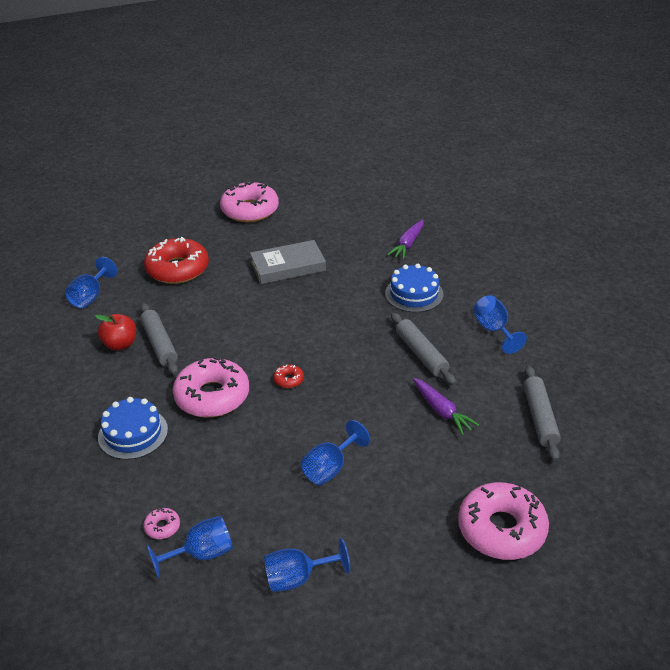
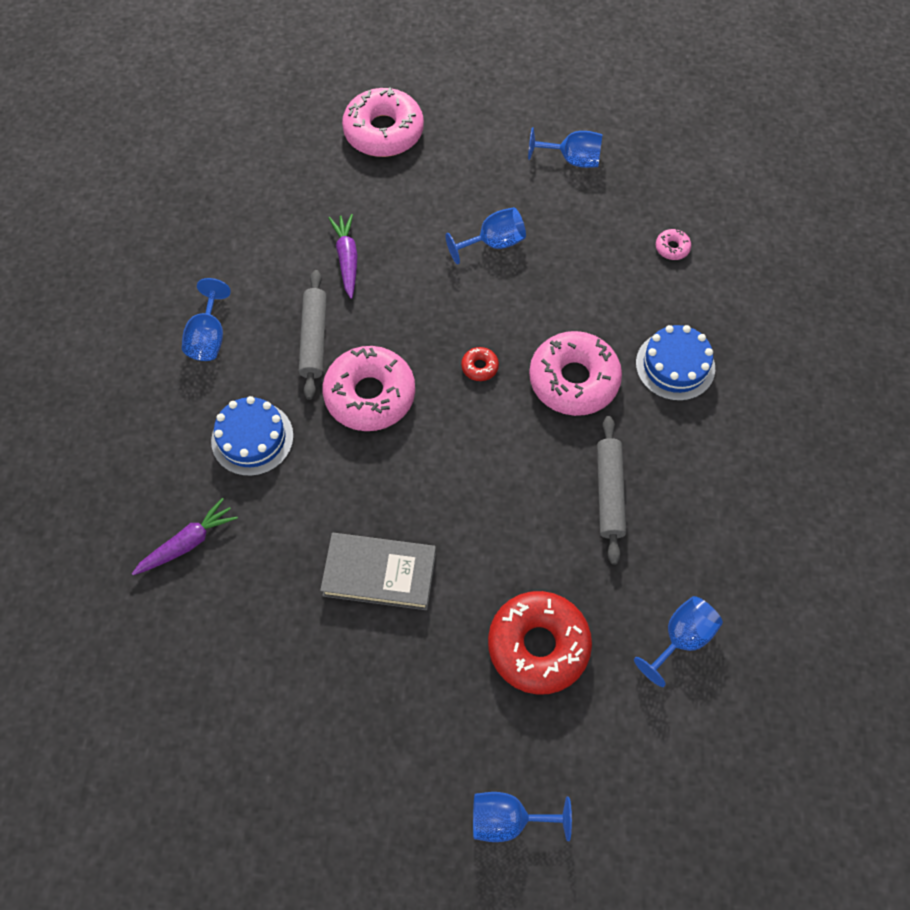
camera: 155 degrees left, 25 degrees up
(120, 344) = (659, 515): red apple -> none
(201, 554) = (645, 210): blue goblet -> blue goblet (508, 819)
(250, 210) = (365, 760): pink donut -> pink donut (370, 395)
(539, 418) = (261, 213): grey rolling pin -> none

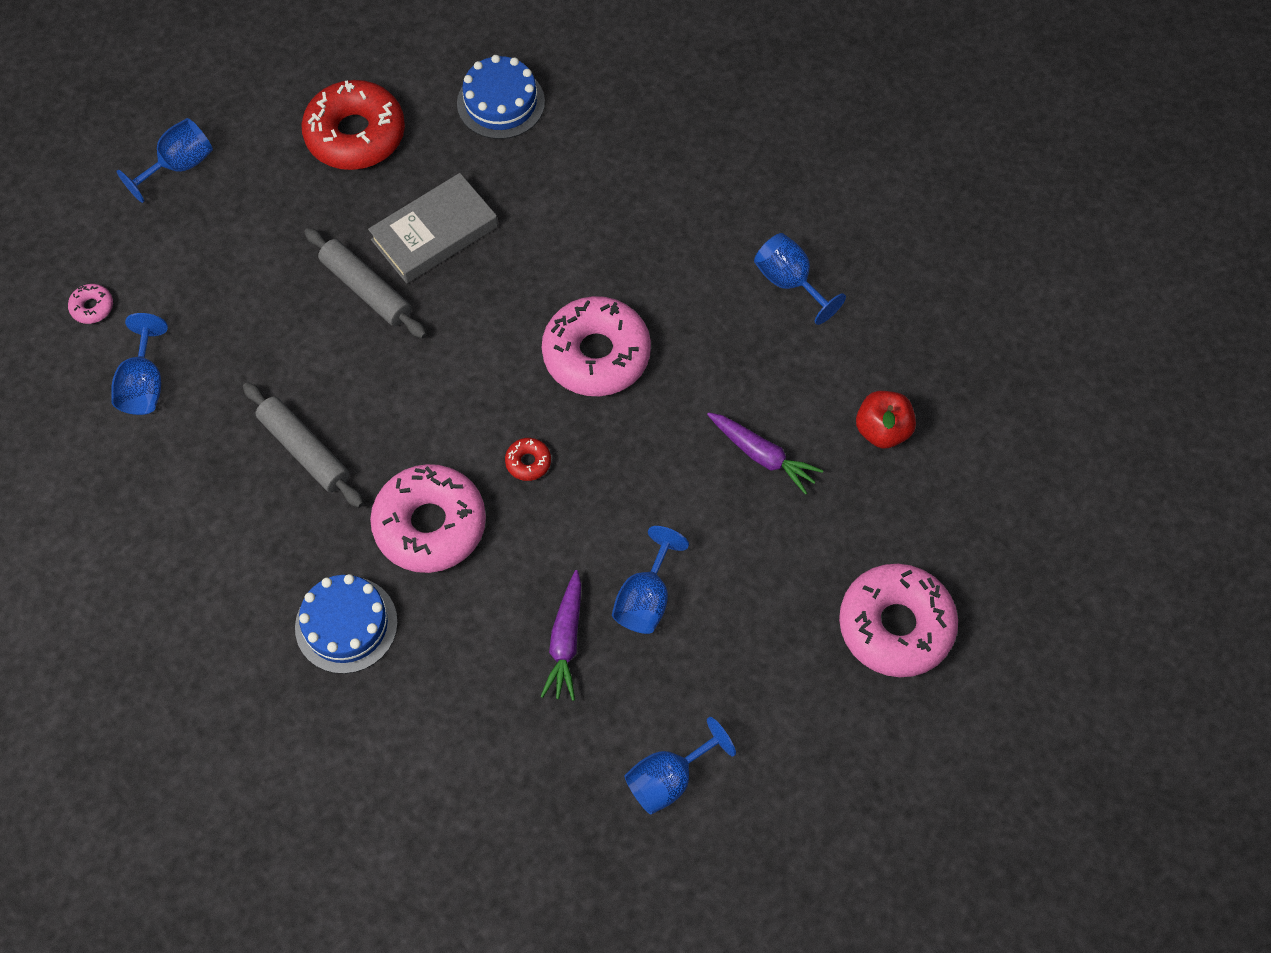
camera: 135 degrees right, 0 degrees up
(188, 543) = (605, 134): purple carrot -> purple carrot (565, 641)
(252, 438) = (650, 240): blue cake -> blue cake (501, 102)
(269, 218) = (882, 430): none -> red apple
(314, 339) = (700, 359): grey rolling pin -> grey rolling pin (366, 289)
(538, 646) = (258, 286): red donut -> red donut (355, 135)
(672, 248) = (462, 761): pink donut -> pink donut (92, 307)

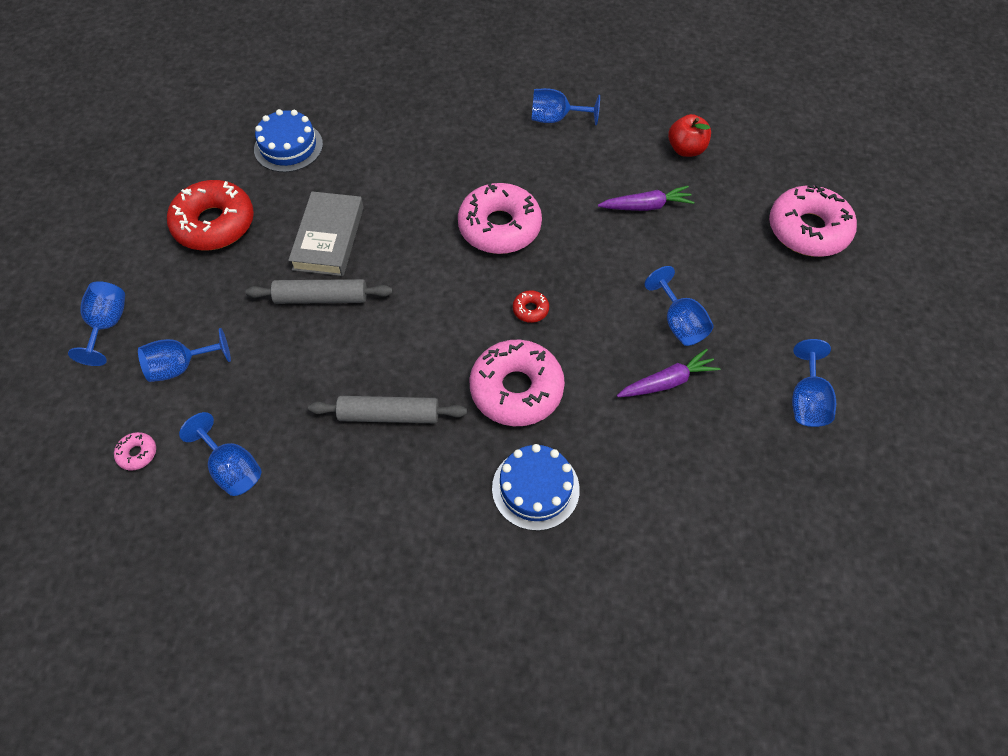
camera: 45 degrees left, 5 degrees down
(195, 256) = (181, 367): none -> blue goblet
(565, 641) = (667, 382): purple carrot -> purple carrot turned 75 degrees counterclockwise

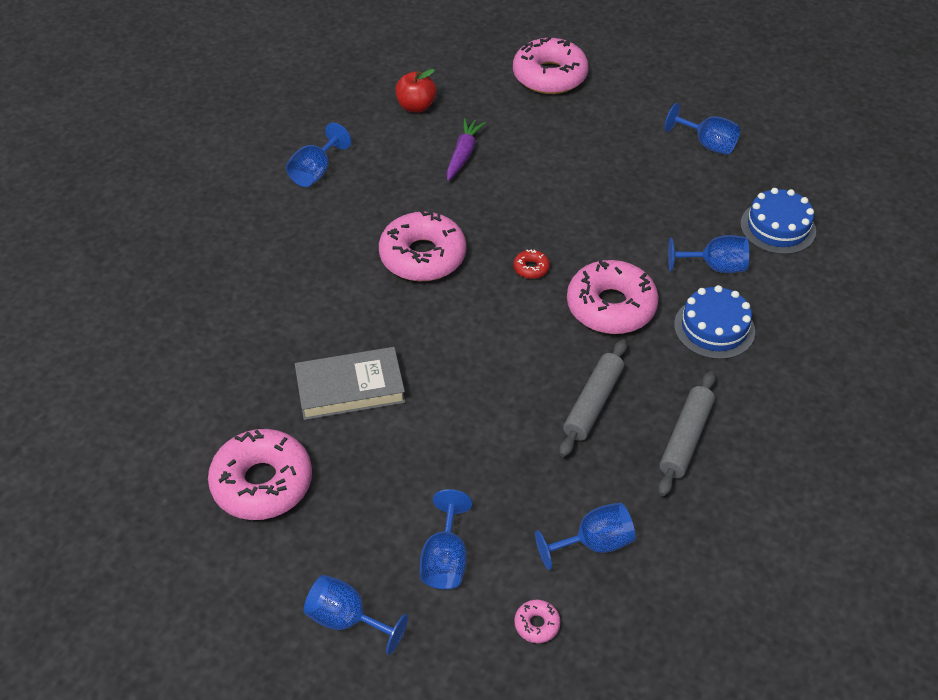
camera: 65 degrees left, 10 degrees down
(214, 224) = (262, 483): red donut -> pink donut
(288, 147) = (193, 386): blue cake -> blue cake (778, 227)
(321, 298) = (426, 416): grey rolling pin -> grey rolling pin (686, 439)
(328, 238) = (350, 388): grey book -> grey book turned 45 degrees counterclockwise
(667, 382) = (651, 212): purple carrot -> none
(679, 323) = (598, 183): blue goblet -> blue goblet (714, 267)

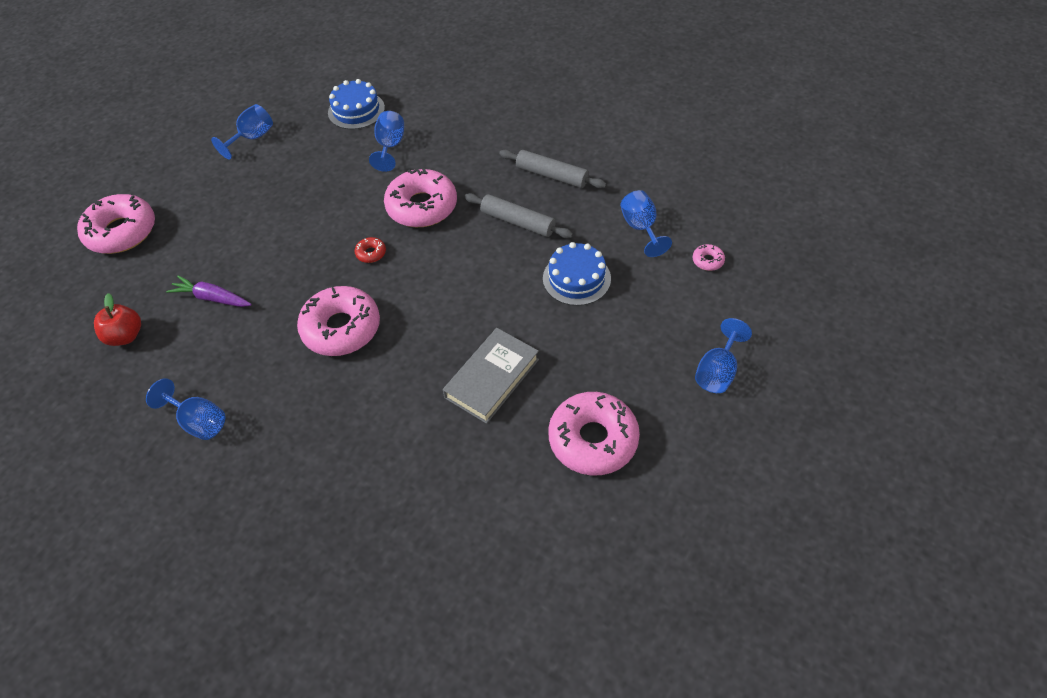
camera: 85 degrees left, 5 degrees up
(350, 388) = (492, 378): grey book -> grey book turned 45 degrees clockwise
(445, 559) = (660, 311): blue goblet -> none
(714, 328) = (451, 152): blue cake -> blue cake (576, 278)

